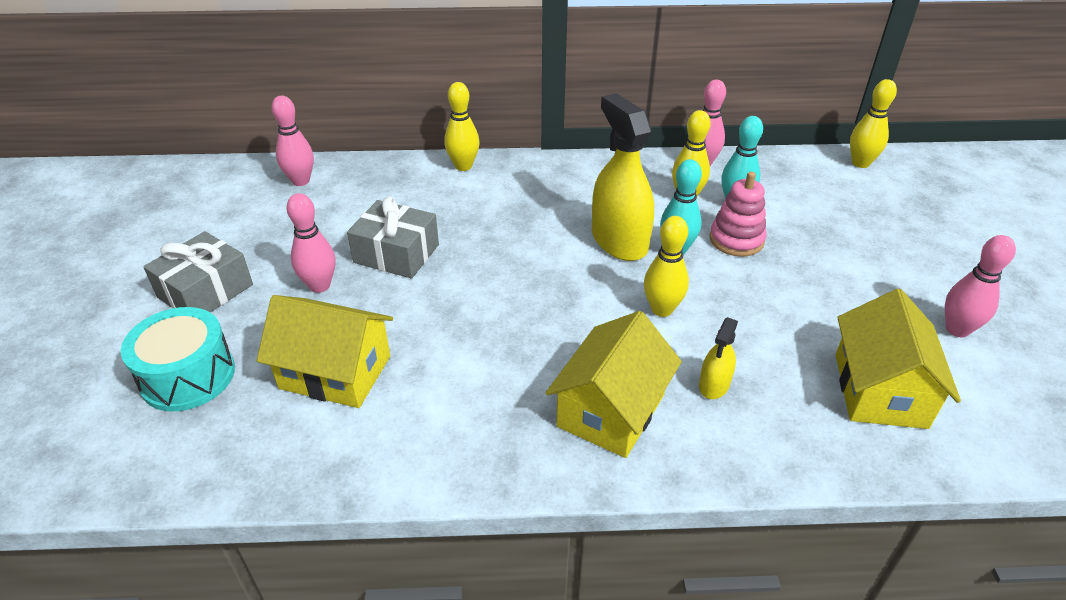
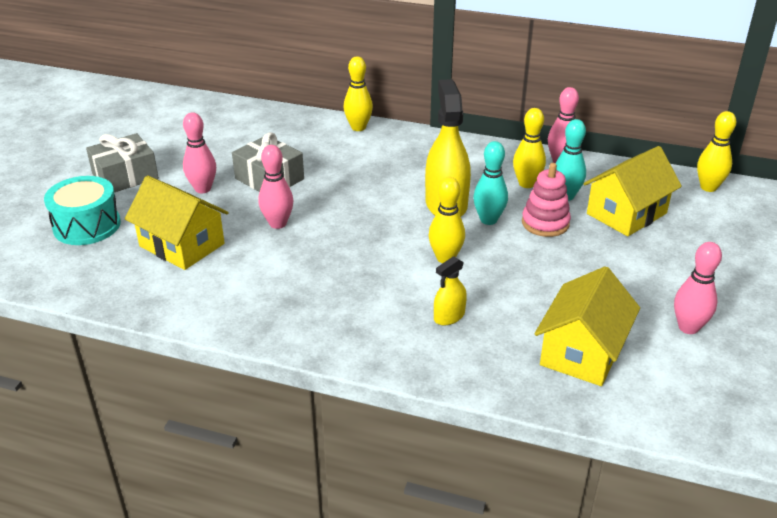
camera: 20 degrees right, 5 degrees down
(300, 181) = (230, 116): pink bowling pin -> pink bowling pin (278, 224)
(611, 410) = (358, 313): yellow house -> yellow house (626, 213)

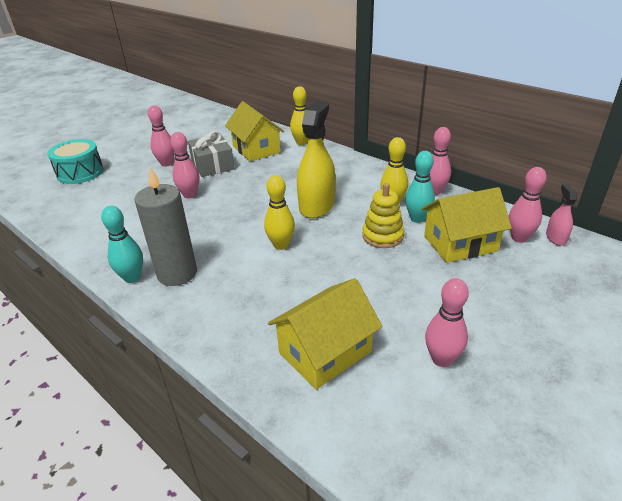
camera: 25 degrees right, 0 degrees up
(125, 176) = (131, 148): grey gift -> none
(182, 245) = (119, 196): yellow house -> yellow house (256, 149)
(356, 318) = (177, 273): none -> grey candle
(449, 316) = (243, 290): yellow spray bottle -> none
(488, 220) = (339, 224): turquoise bowling pin -> turquoise bowling pin (132, 278)
(545, 223) = (382, 236): pink stacking toy -> yellow stacking toy
(676, 195) = (519, 238): none -> pink bowling pin
(708, 187) = (556, 238): yellow bowling pin -> pink spray bottle

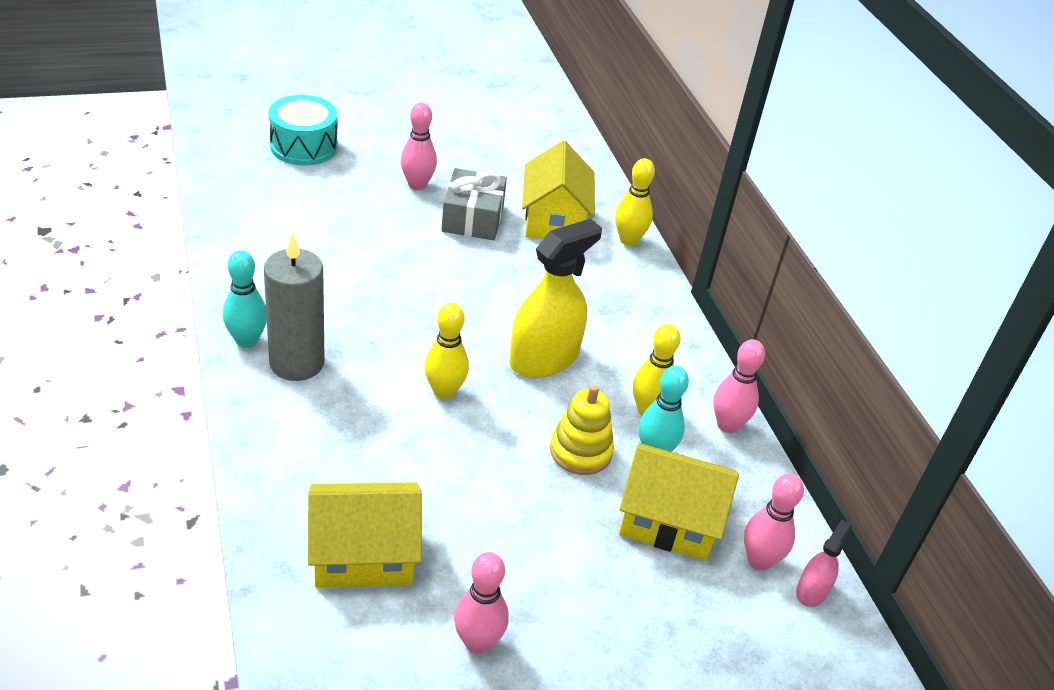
camera: 25 degrees right, 5 degrees up
(190, 195) = (403, 254): pink bowling pin -> none

